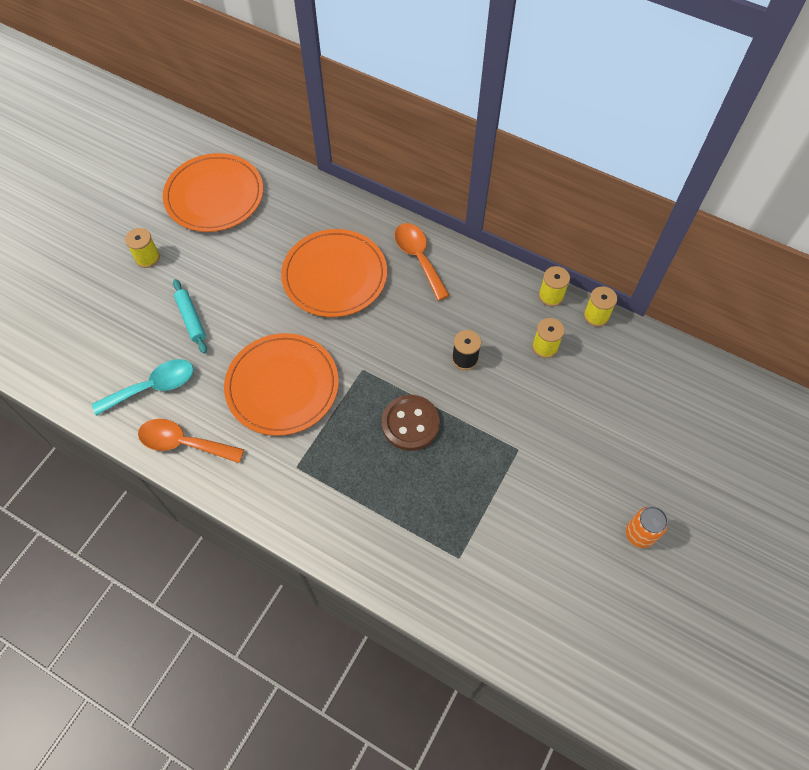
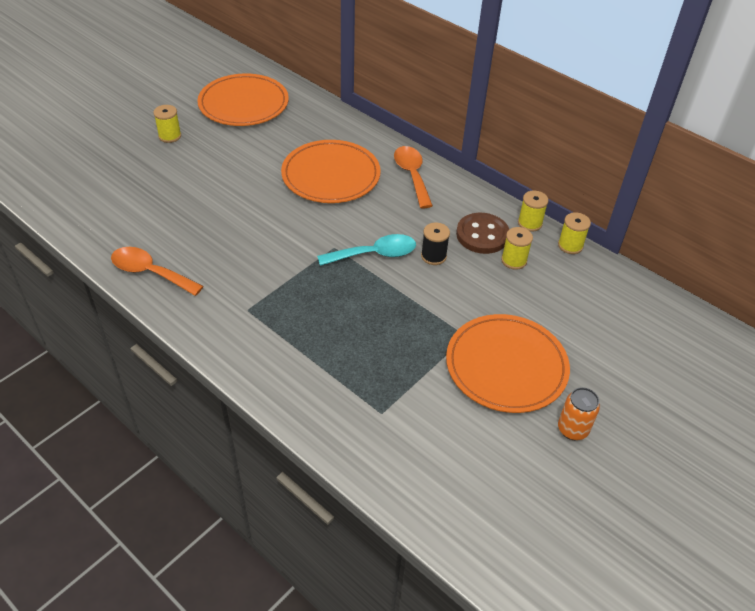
camera: 10 degrees right, 15 degrees down
(153, 387) = (139, 226): turquoise spoon -> turquoise spoon (374, 254)
(191, 319) = (191, 184): turquoise rolling pin -> none
(282, 386) = (255, 246): orange plate -> orange plate (506, 366)
(410, 424) = (366, 296): brown button -> brown button (482, 235)

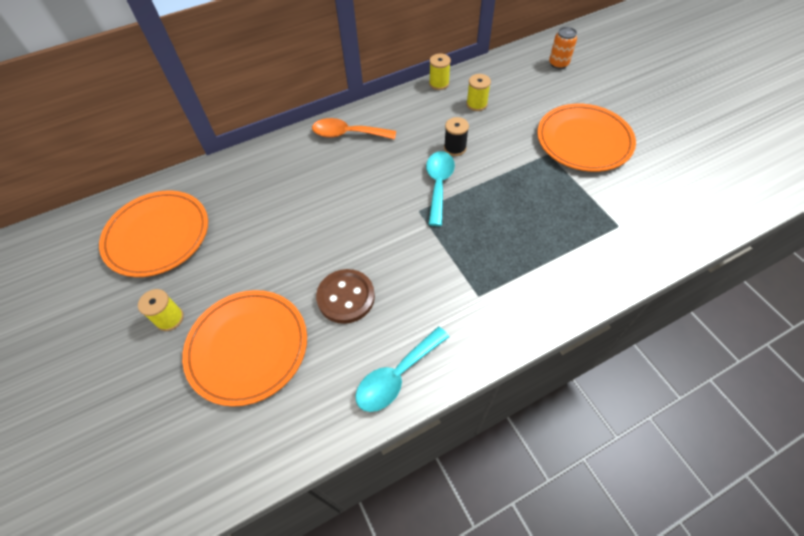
camera: 65 degrees left, 10 degrees up
(150, 272) = (397, 376): orange spoon -> turquoise spoon
(331, 175) = (318, 189): orange plate -> orange plate (248, 347)
(482, 235) = (441, 113): brown button -> brown button (346, 297)
(570, 245) = (471, 71): yellow spool -> none
(572, 429) = (647, 125): orange can -> orange can (558, 64)

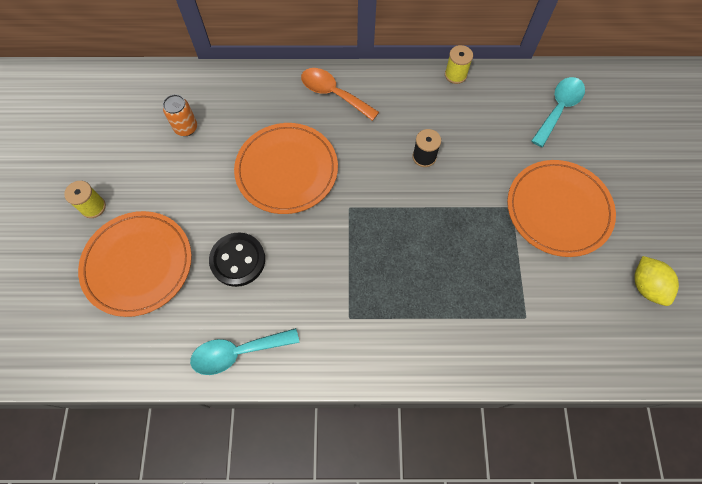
camera: 25 degrees right, 10 degrees up
(157, 235) = (120, 123): orange plate -> orange plate (287, 170)
(346, 297) = (238, 260): brown button -> black button
(438, 185) = (384, 189): turquoise spoon -> turquoise spoon (559, 109)
(476, 104) = (477, 117): yellow spool -> none
(558, 64) = (597, 106): orange can -> orange can (186, 128)
(685, 163) = (646, 286): none -> yellow lemon

